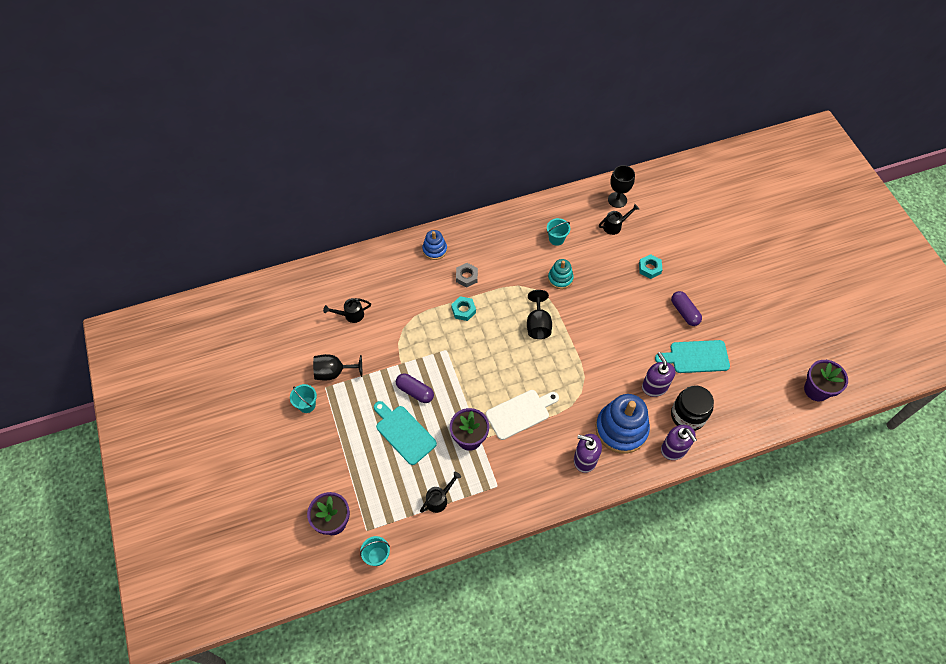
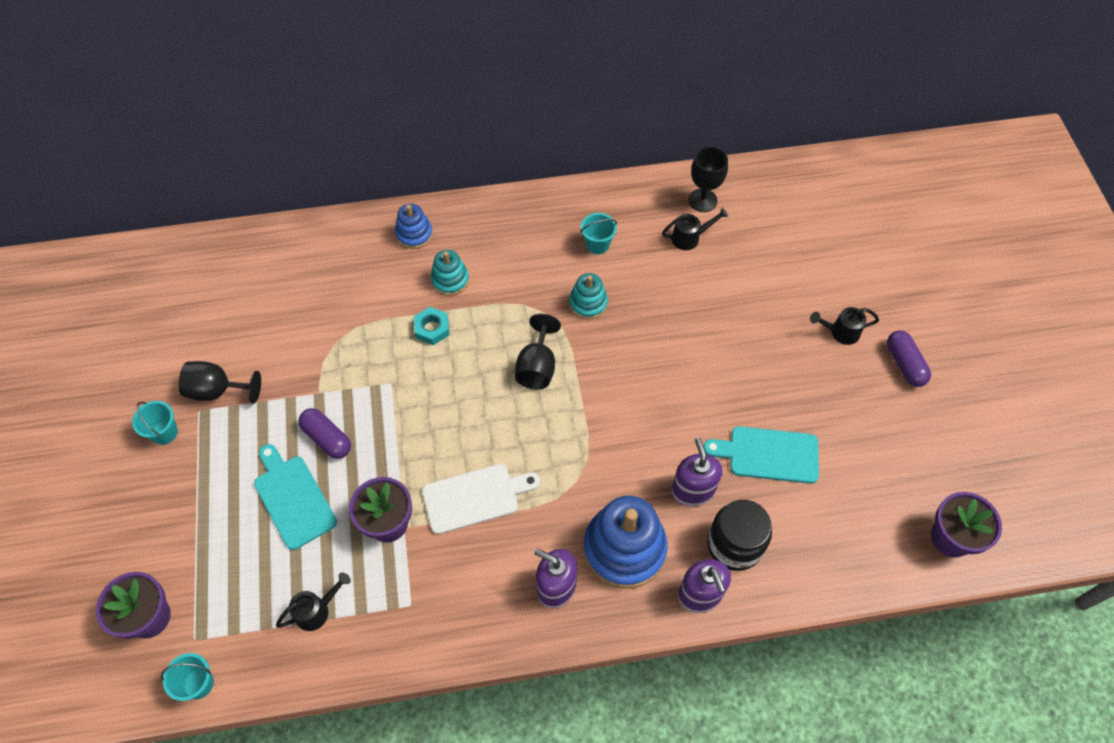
camera: 10 degrees right, 0 degrees up
(351, 315) = (267, 310): black watering can -> black watering can (840, 332)
(466, 277) = (450, 280): grey nut -> turquoise stacking toy
(649, 268) = (727, 308): turquoise nut -> none
(684, 312) = (766, 383): purple capsule -> purple capsule (904, 364)

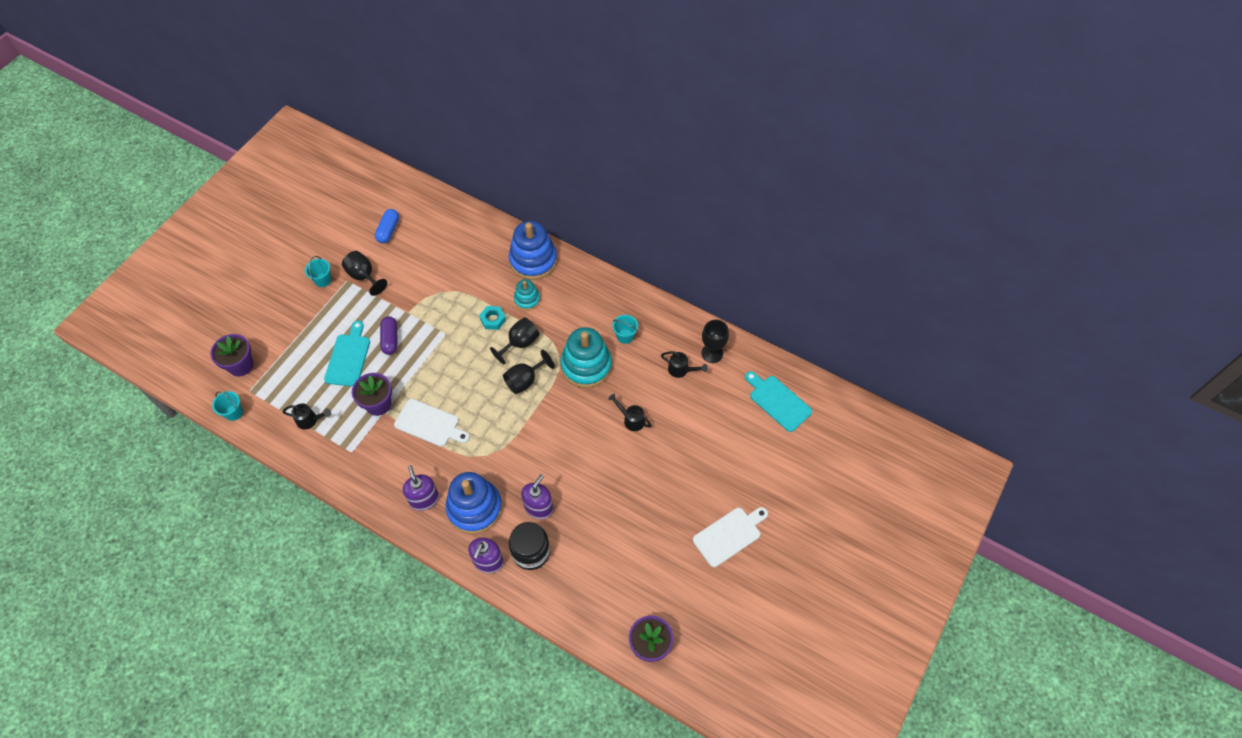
camera: 40 degrees right, 0 degrees up
(197, 317) = (388, 230): none -> blue capsule
(414, 234) = (533, 260): blue stacking toy -> blue stacking toy, size x1.88
(490, 332) = (520, 343): none -> black goblet
(588, 303) = (586, 366): turquoise stacking toy -> turquoise stacking toy, size x1.88
(768, 454) = (598, 522): turquoise cutting board -> turquoise cutting board (778, 401)
(840, 332) = (711, 488): black watering can -> black watering can (631, 419)
(904, 364) = (729, 535): purple capsule -> white cutting board

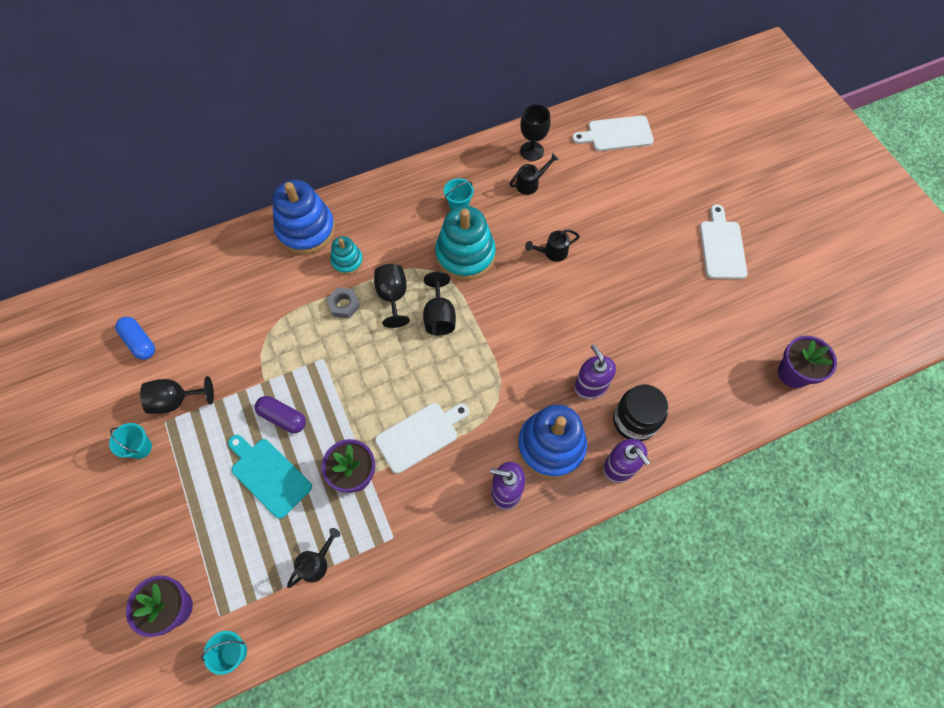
camera: 55 degrees left, 5 degrees up
(493, 319) = (344, 305): turquoise nut -> grey nut
(778, 401) = (617, 134): turquoise cutting board -> white cutting board

